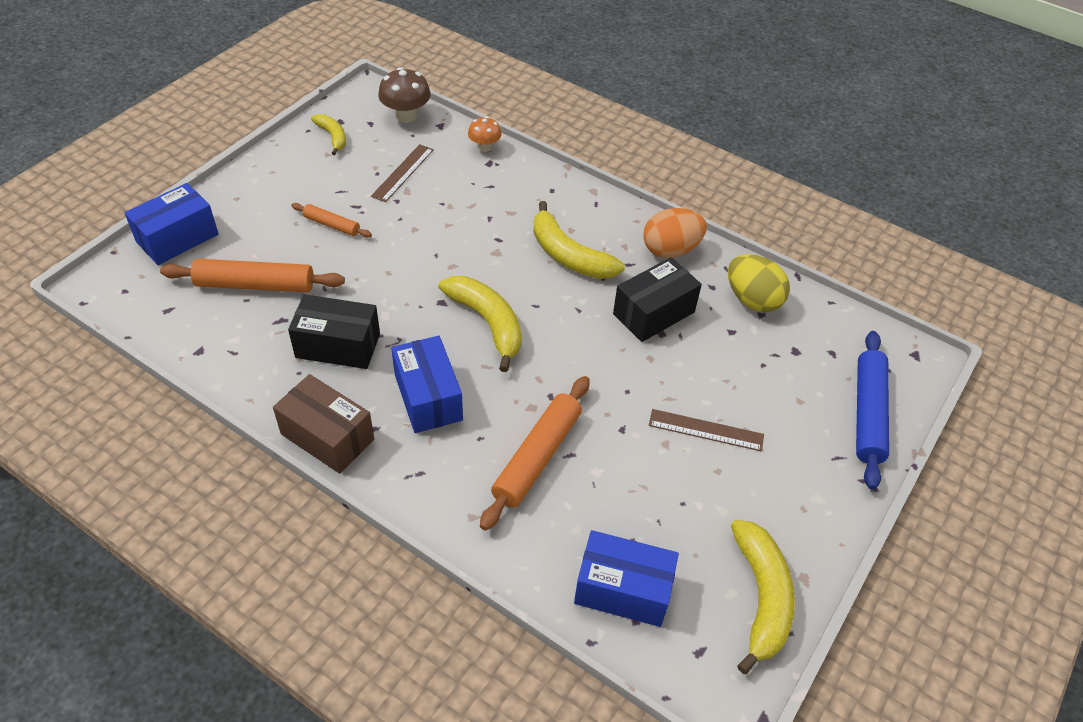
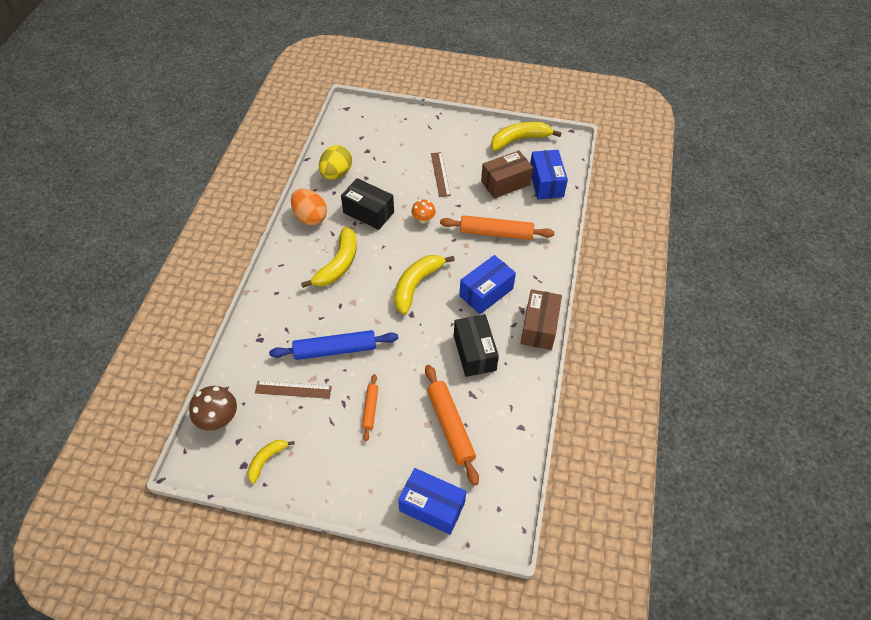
camera: 110 degrees left, 5 degrees up
(484, 147) = (241, 349): orange mushroom -> orange mushroom (423, 219)
(648, 520) = (505, 183): none -> brown box
(868, 414) = (396, 120): blue rolling pin -> blue rolling pin (335, 349)

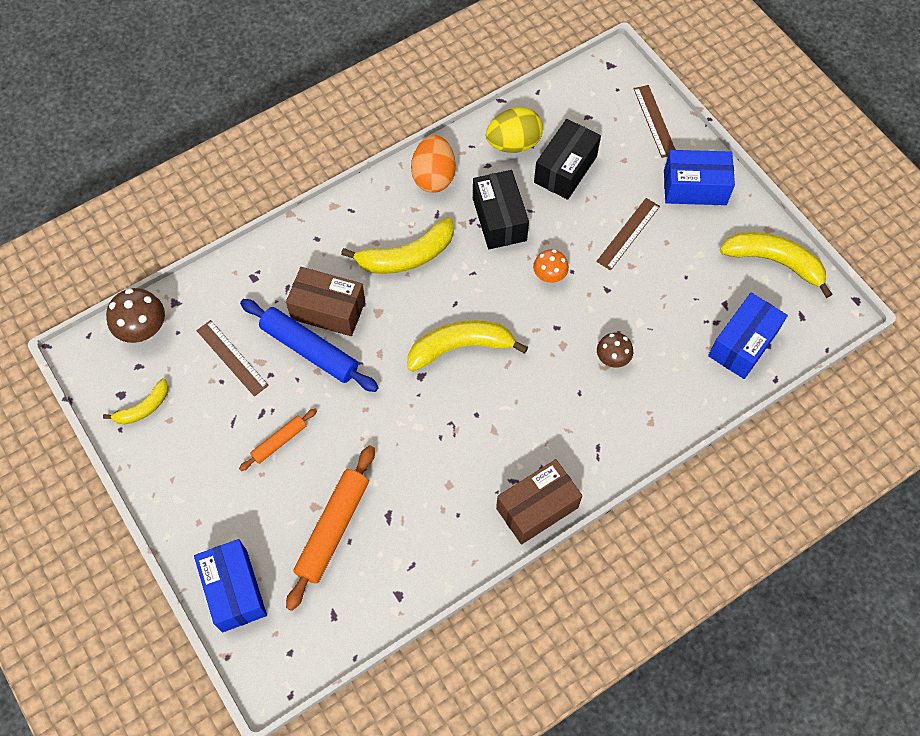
camera: 45 degrees right, 10 degrees up
(267, 460) = (143, 408): yellow banana -> yellow banana turned 150 degrees clockwise
(396, 118) = (654, 121): none -> brown ruler
(474, 352) = (439, 475): black box -> black box (565, 169)
(486, 292) = (524, 419): blue box -> blue box (695, 188)
(496, 233) = (612, 358): orange rolling pin -> brown mushroom
(505, 183) = (693, 305): brown box -> brown box (328, 310)

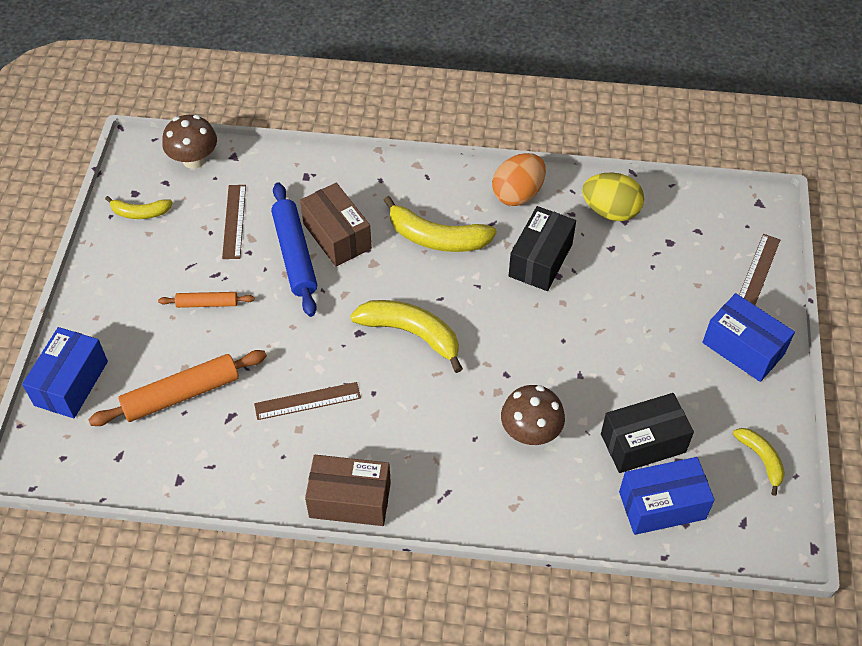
camera: 40 degrees right, 10 degrees down
(549, 275) = (540, 330): orange mushroom -> none
(565, 169) = (636, 259): black box -> black box (643, 443)
(612, 358) = (530, 432): brown mushroom -> brown mushroom, size x1.57
(628, 234) = (643, 344): brown ruler -> brown ruler (307, 401)
(774, 262) = (761, 459): yellow banana -> yellow banana, size x0.57

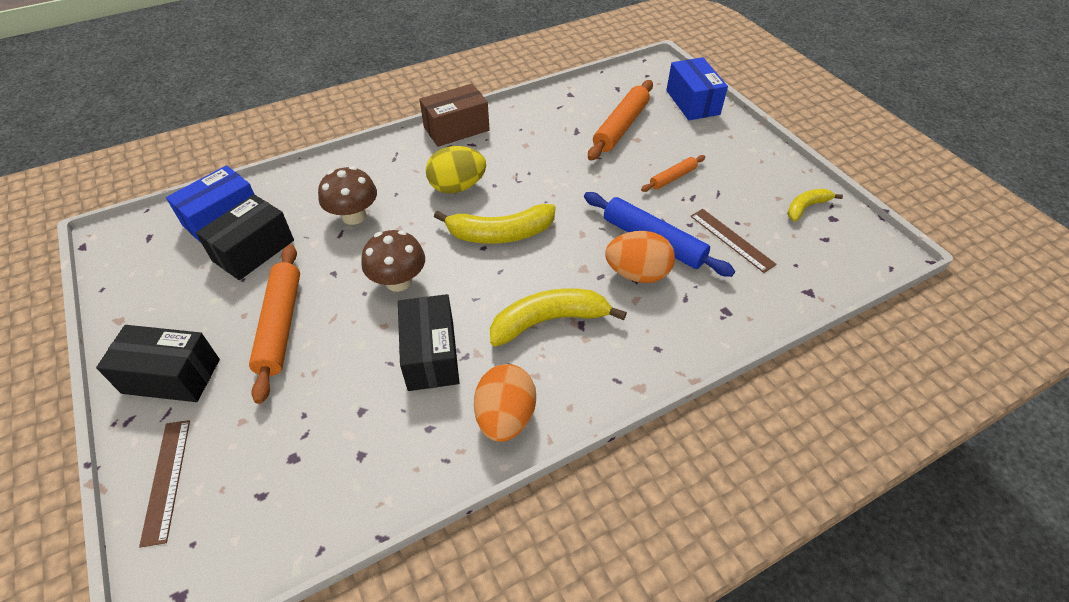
camera: 145 degrees right, 5 degrees down
(194, 160) = (834, 269): brown mushroom -> brown mushroom (398, 281)
(307, 401) = (535, 160): brown ruler -> none
(337, 236) = (637, 274): brown box -> orange egg
(610, 211) = (384, 459): yellow egg -> yellow egg (457, 187)
(645, 347) = (280, 325): none -> orange rolling pin
(743, 348) = (171, 376): blue box -> black box
(761, 459) = (137, 286): yellow banana -> none

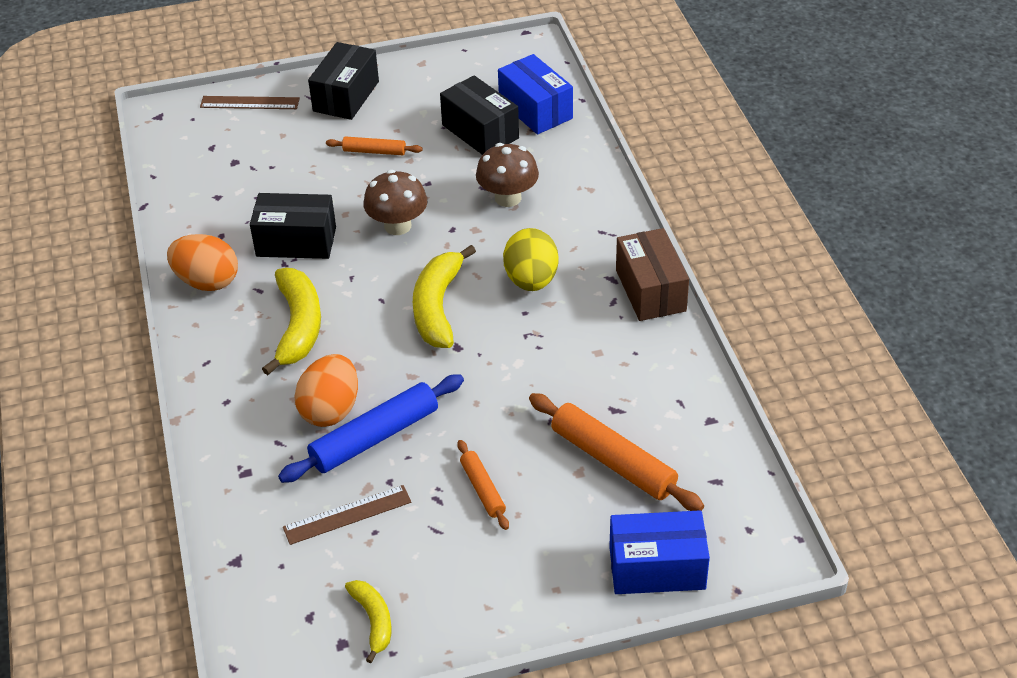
camera: 105 degrees right, 5 degrees down
(280, 325) = (374, 151): orange rolling pin -> orange rolling pin, size x0.55

